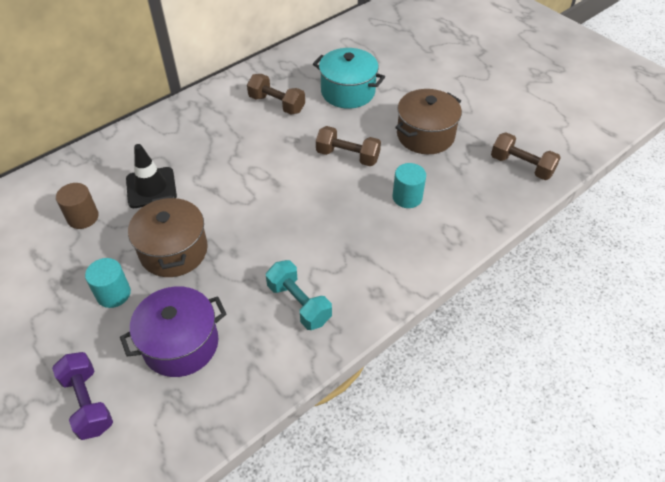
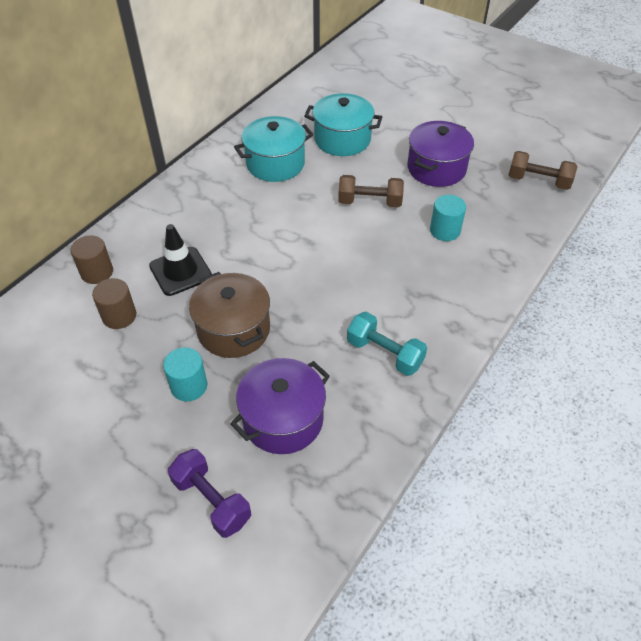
camera: 15 degrees left, 0 degrees up
(81, 174) = (97, 272): none -> brown cylinder
(276, 104) = (275, 164): brown dumbbell -> turquoise pot
(425, 135) = (436, 168): brown pot -> purple pot

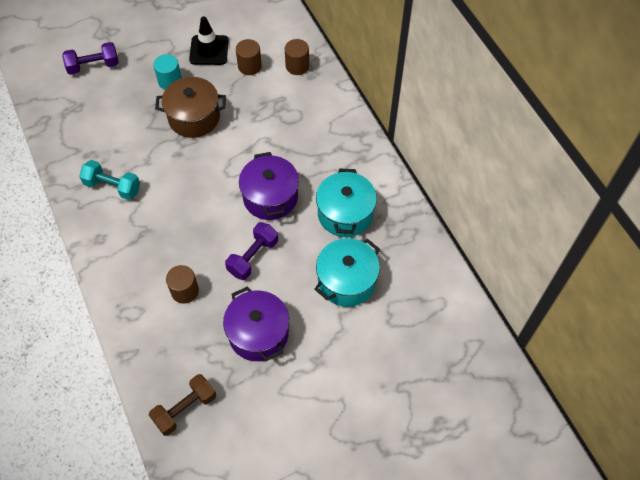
camera: 120 degrees right, 10 degrees up
(180, 271) = (266, 109): black traffic cone -> black traffic cone (209, 50)
(283, 419) = (112, 114): purple pot -> purple pot (270, 197)
(370, 202) = (253, 257): brown dumbbell -> purple dumbbell
(384, 353) = (112, 187): turquoise dumbbell -> turquoise dumbbell turned 45 degrees clockwise
(445, 230) = (185, 291): turquoise cylinder -> brown cylinder

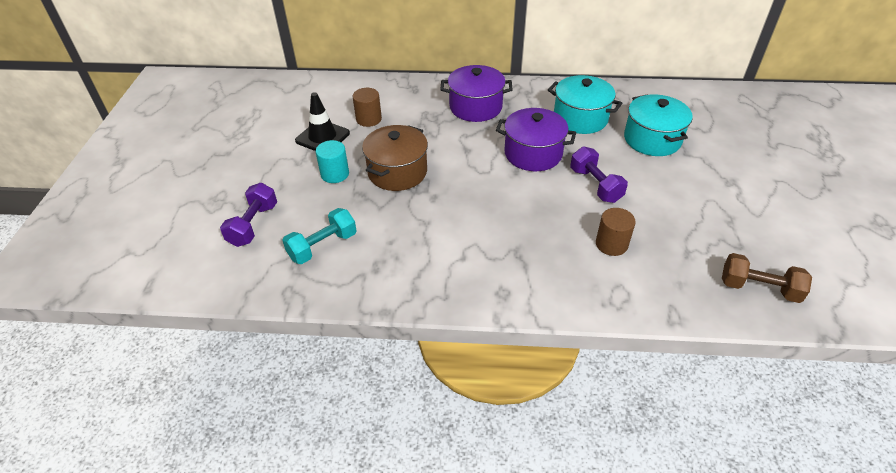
camera: 60 degrees left, 15 degrees down
(112, 187) = (438, 260): turquoise dumbbell -> turquoise dumbbell (323, 246)
(185, 409) = (759, 288): brown dumbbell -> brown dumbbell turned 60 degrees counterclockwise
(258, 333) = (686, 208): purple pot -> purple pot (475, 107)
(297, 66) = (396, 93): brown cylinder -> none

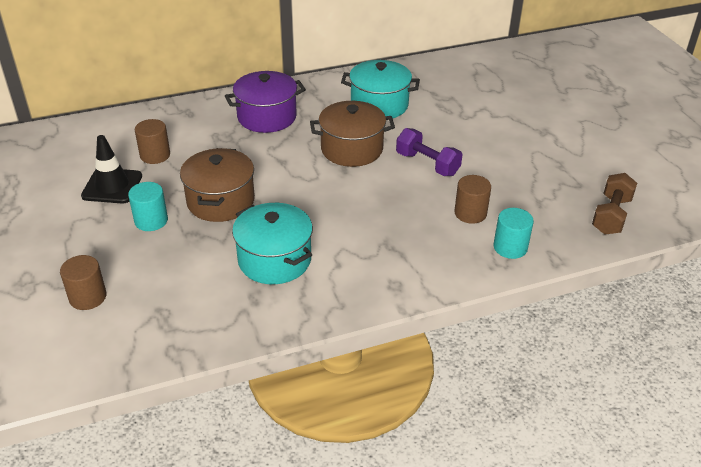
camera: 25 degrees left, 5 degrees down
(253, 225) = (88, 297): purple dumbbell -> brown cylinder
(323, 246) = (183, 296): turquoise dumbbell -> none
(533, 153) = (351, 149): purple pot -> brown pot
(633, 290) = (510, 247): none -> turquoise cylinder
(652, 139) = (457, 109): turquoise pot -> turquoise pot (274, 260)
(759, 288) = (611, 215): brown dumbbell -> brown dumbbell turned 60 degrees counterclockwise

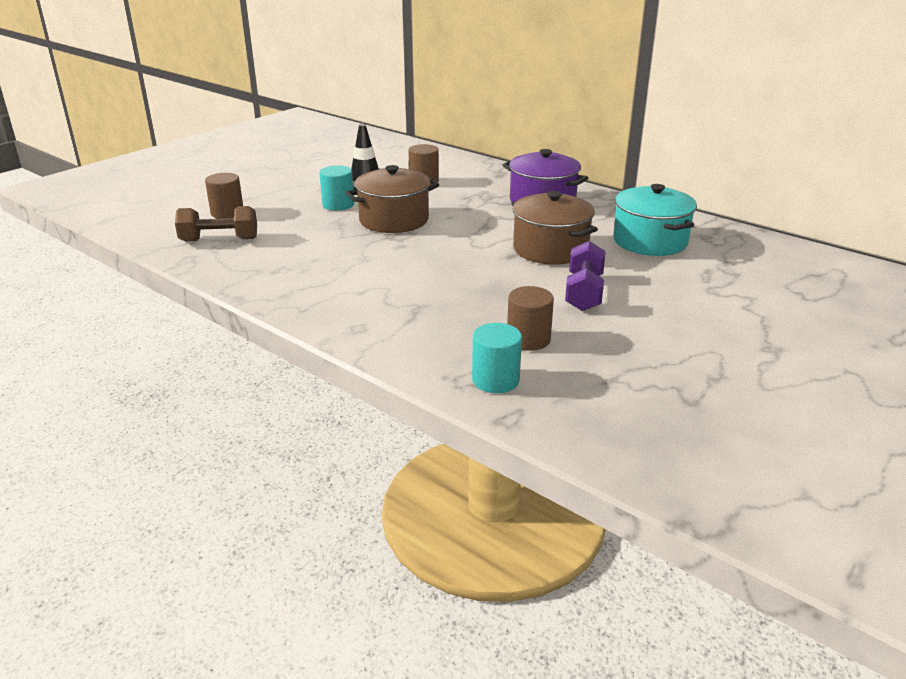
camera: 60 degrees right, 10 degrees down
(274, 260) = (338, 263): turquoise pot -> none
(611, 215) = (659, 444): brown dumbbell -> brown dumbbell (219, 240)

